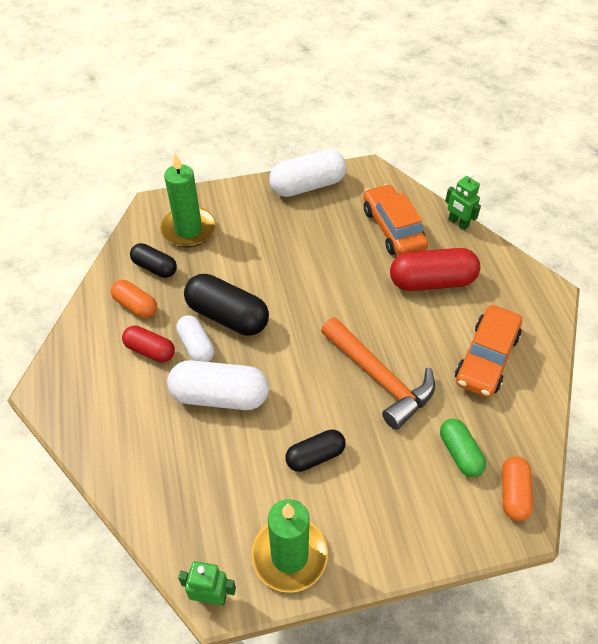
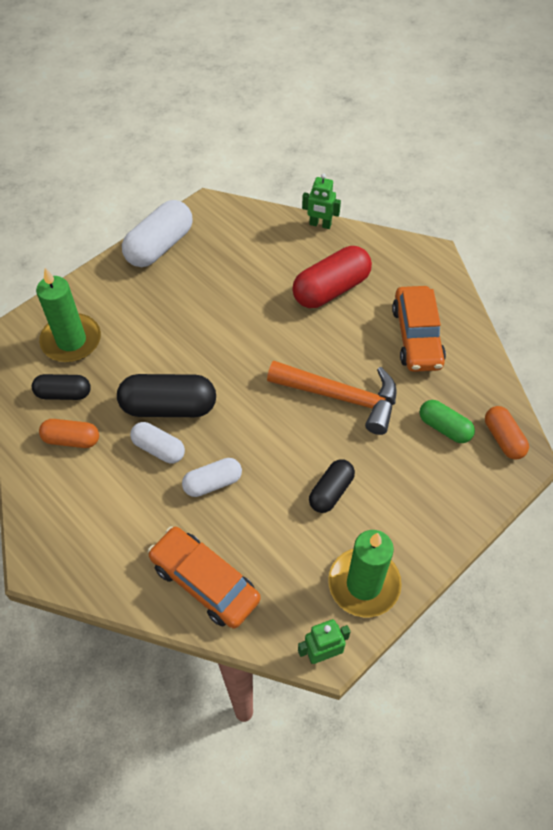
camera: 30 degrees left, 5 degrees up
(150, 350) = (117, 474): red capsule -> none
(220, 396) = (213, 483): white capsule -> white capsule, size x0.60
(393, 229) = (266, 255): orange car -> orange car (205, 582)

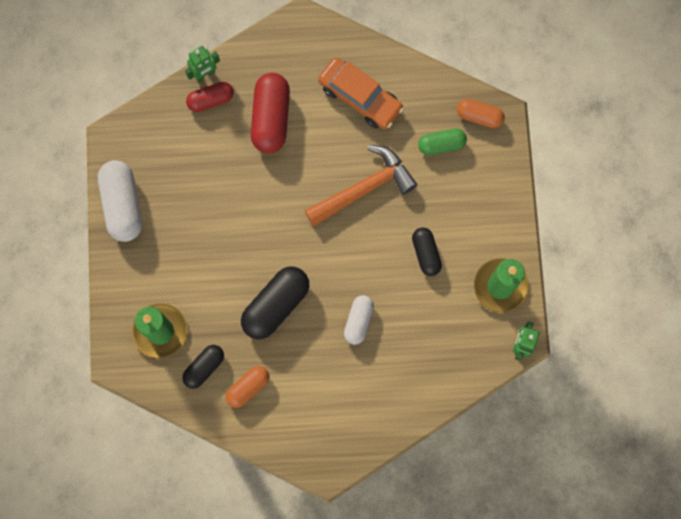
camera: 50 degrees left, 20 degrees up
(159, 448) = (304, 336): white capsule -> none
(205, 582) = (422, 378): orange car -> none
(303, 242) = (211, 100): none -> red capsule

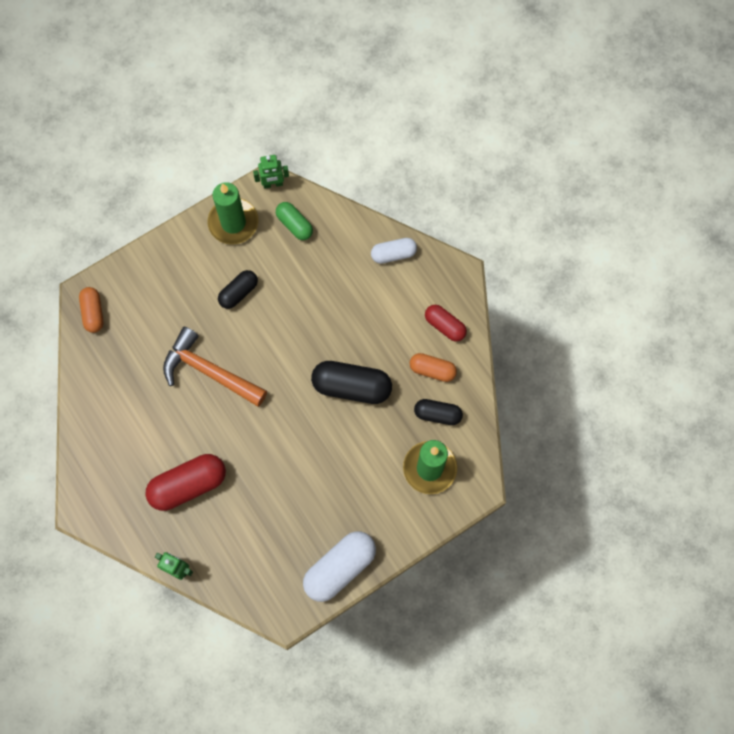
camera: 120 degrees left, 5 degrees down
(211, 100) = (199, 548): red capsule -> red capsule (444, 326)
(358, 321) = (326, 314): white capsule -> white capsule (393, 254)
(360, 97) = (128, 419): orange car -> none
(441, 145) = (135, 330): green capsule -> green capsule (294, 225)

